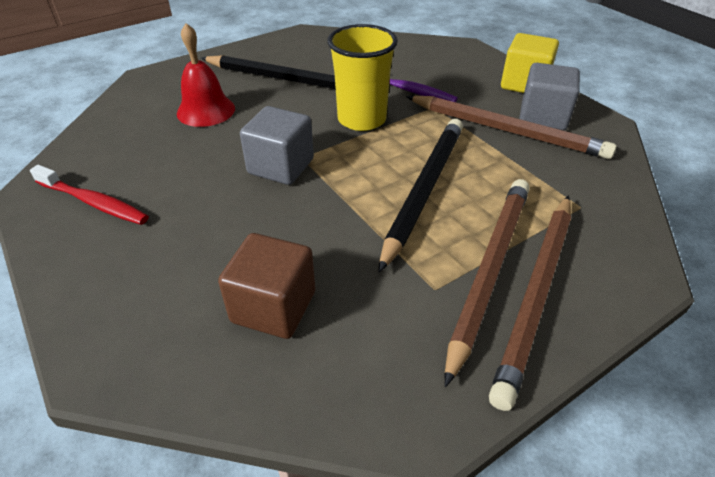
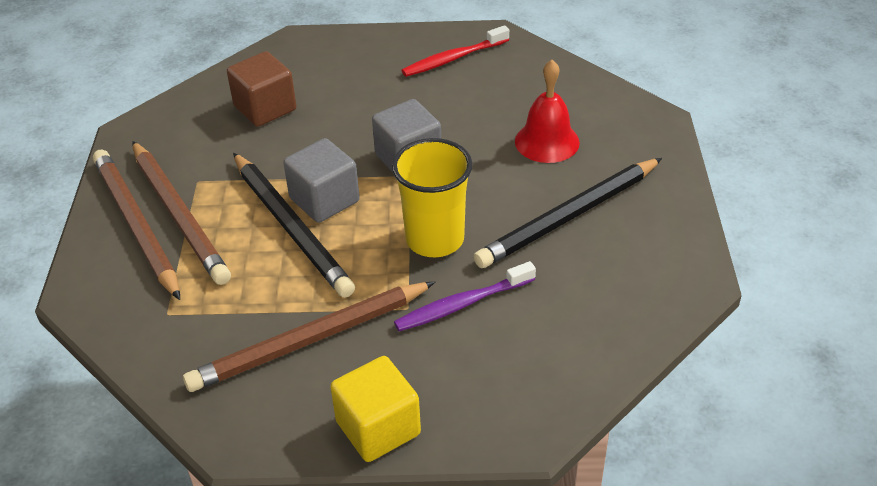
camera: 125 degrees right, 0 degrees up
(543, 117) = (301, 391): grey cube -> grey cube (324, 200)

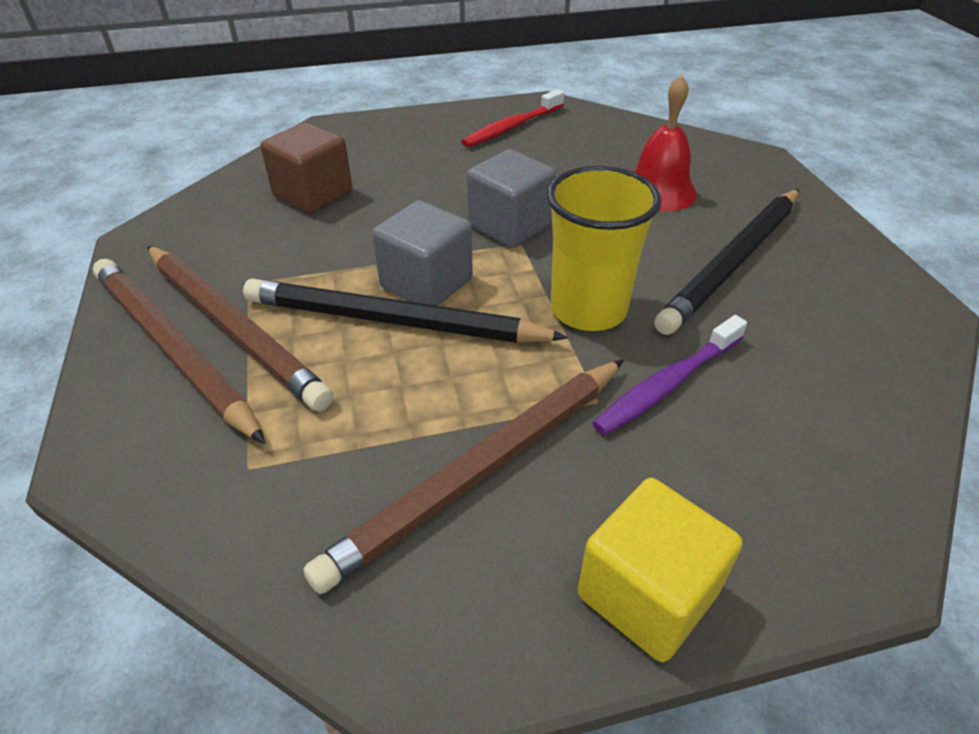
camera: 15 degrees left, 0 degrees up
(291, 227) = (394, 321): black pencil -> black pencil turned 150 degrees clockwise

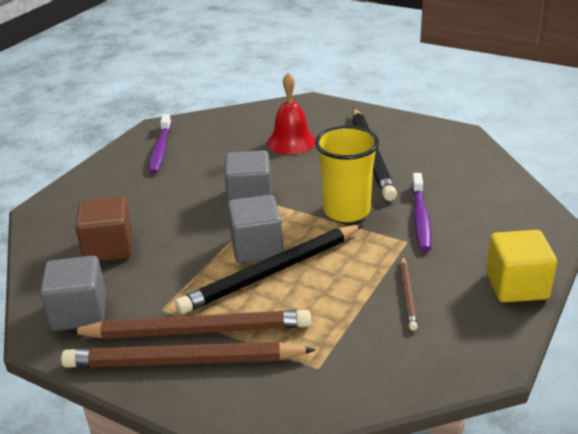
camera: 45 degrees left, 10 degrees down
(195, 237) = (79, 312): none -> grey cube
(482, 470) = (407, 294): brown pencil -> brown pencil, size x0.48
(512, 127) = (160, 149): red toothbrush -> purple toothbrush

